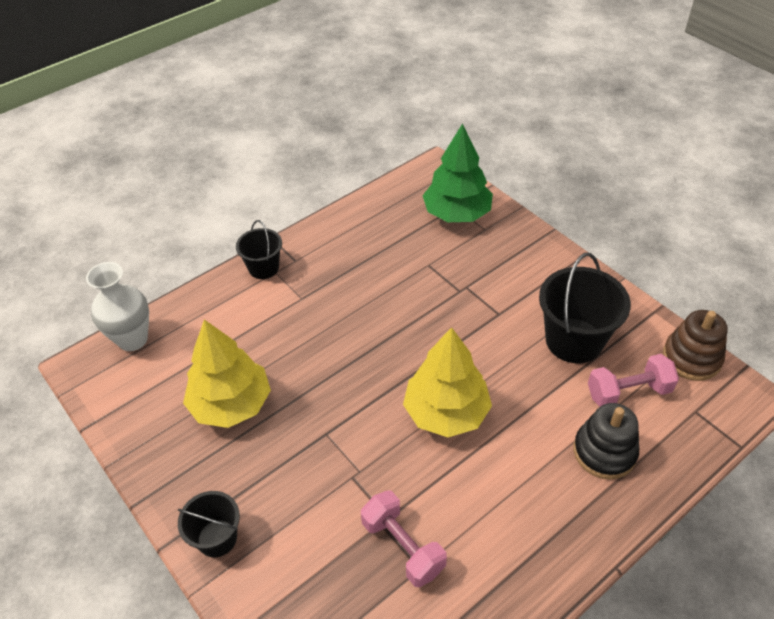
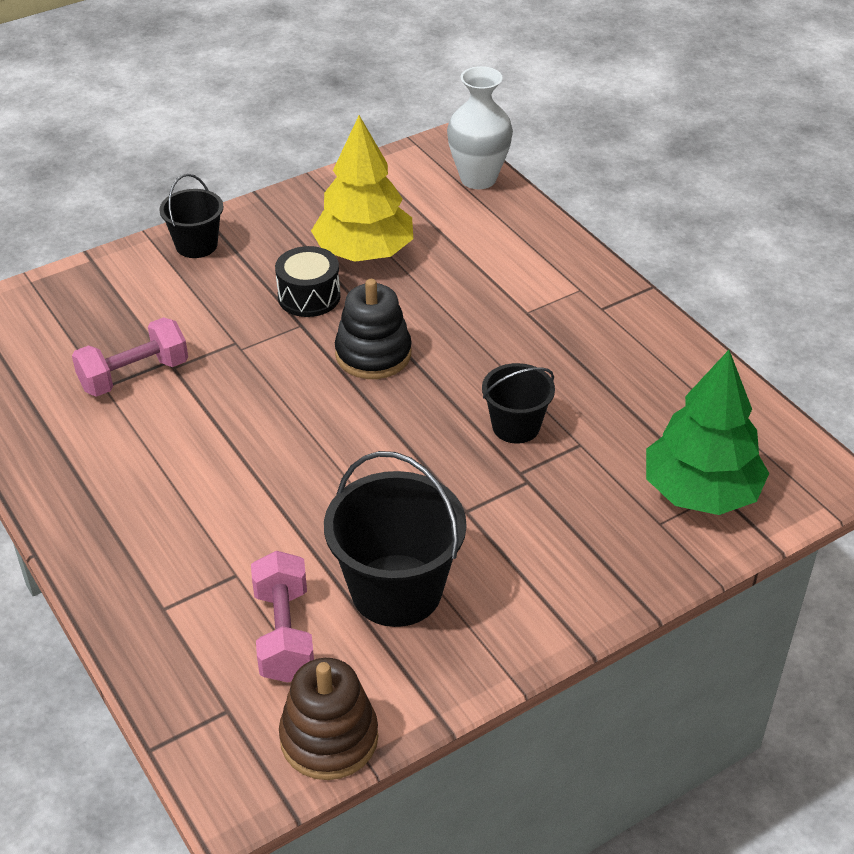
camera: 95 degrees right, 5 degrees down
(263, 268) = (589, 279): black bucket -> black bucket (516, 426)
(290, 434) = (309, 296): none -> black drum
(446, 412) = (303, 431): yellow tree -> none
(604, 452) = (193, 581): black stacking toy -> black stacking toy (373, 354)

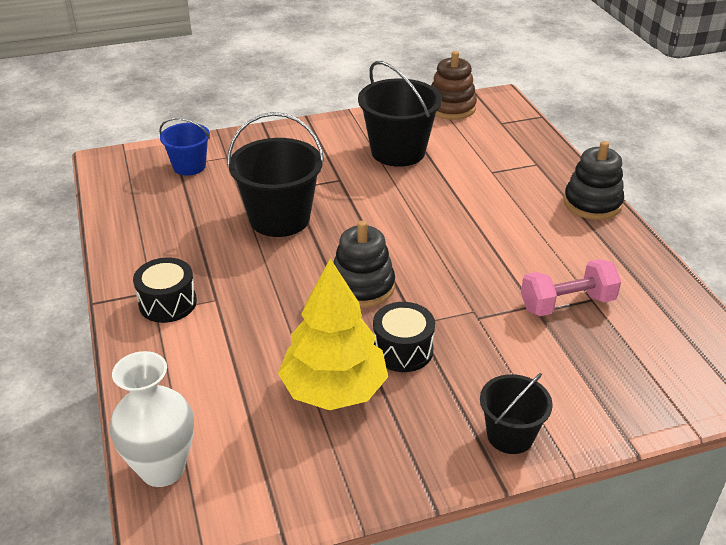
camera: 165 degrees left, 5 degrees down
(81, 538) = (592, 203): none -> black stacking toy
(284, 634) = (467, 144): pink dumbbell -> none
(516, 426) = (279, 219): black bucket -> black bucket, size x1.71
(575, 299) = (168, 303): none -> black drum
(700, 492) = (189, 166): green tree -> blue bucket

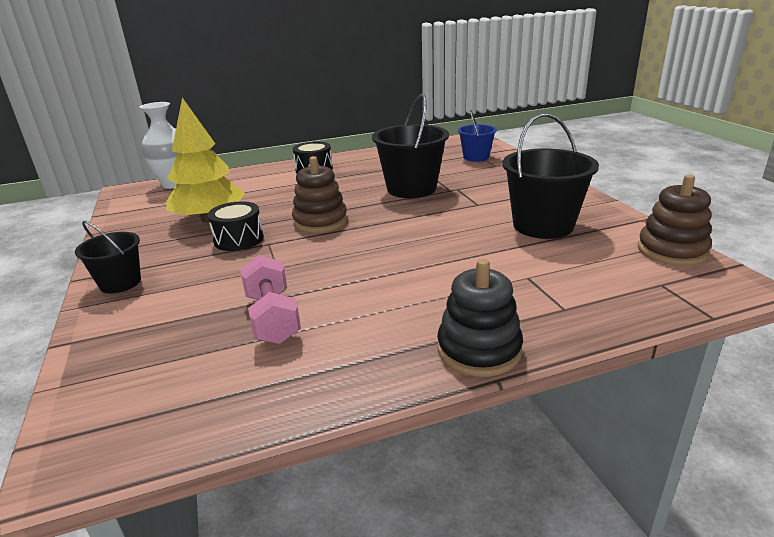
camera: 90 degrees right, 10 degrees down
(362, 286) = (320, 221): black stacking toy -> brown stacking toy

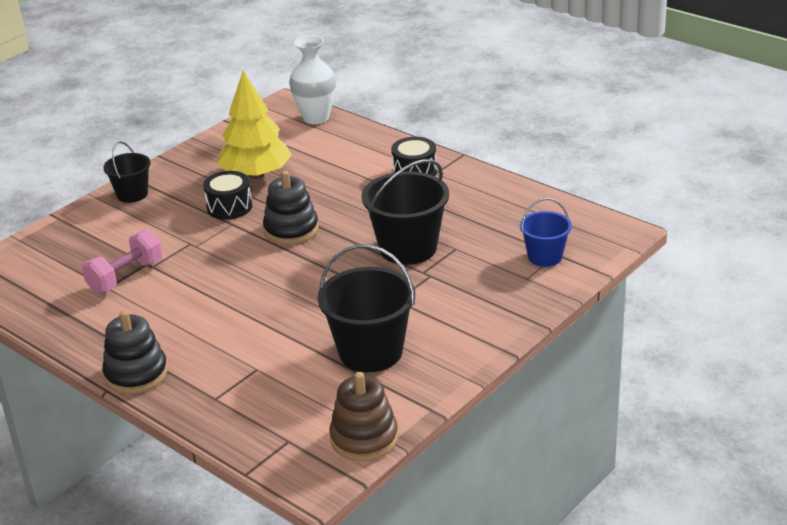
camera: 60 degrees right, 5 degrees up
(320, 221) = (291, 229): brown stacking toy -> black stacking toy

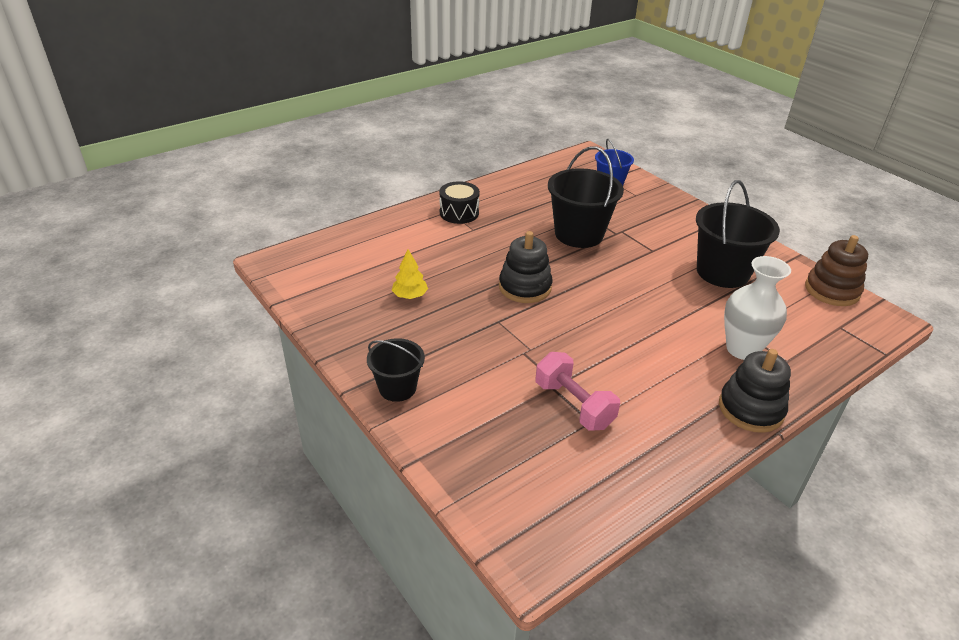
camera: 80 degrees left, 5 degrees up
(229, 207) = (464, 319): black drum -> none
(256, 175) = (410, 296): yellow tree -> yellow tree, size x0.46
(316, 118) = (320, 247): white vase -> white vase (742, 349)

